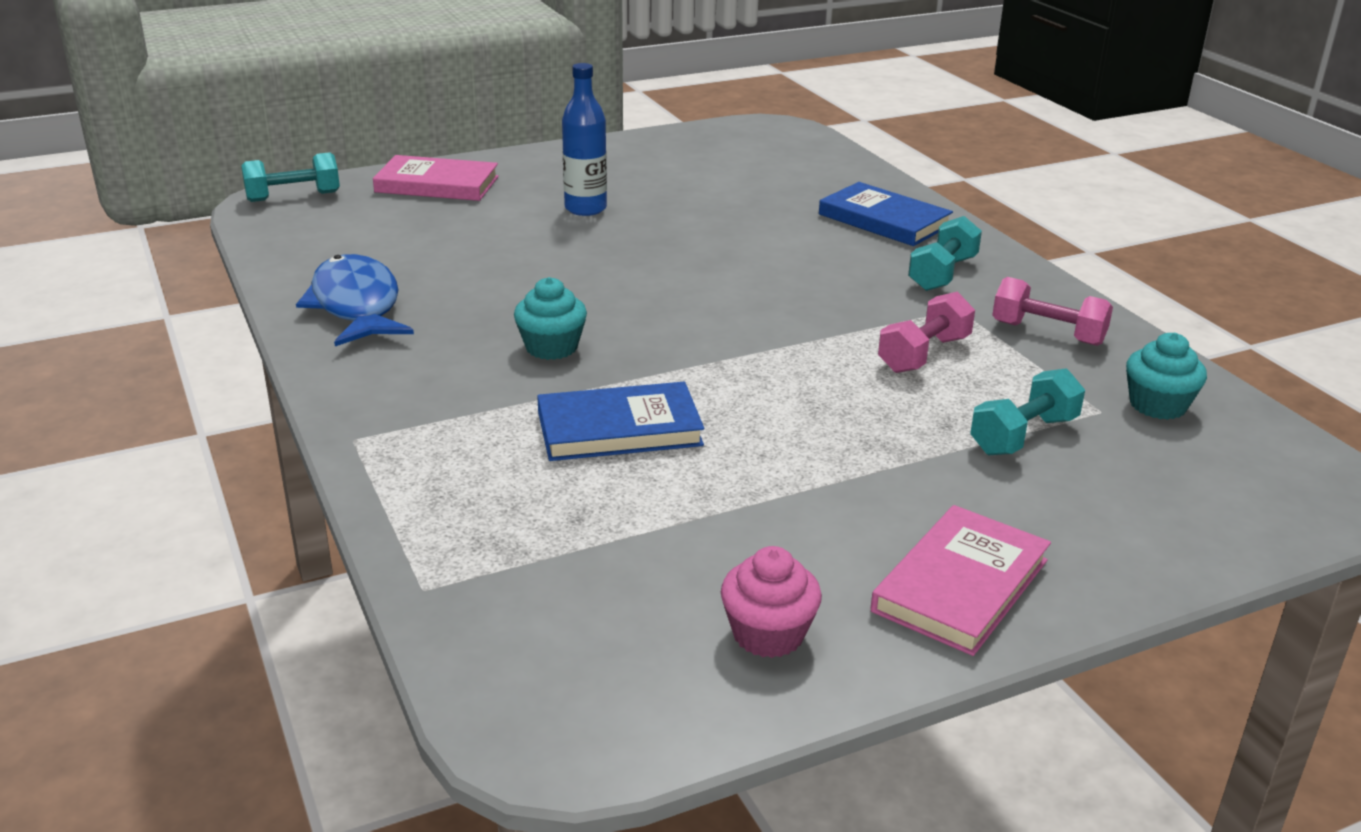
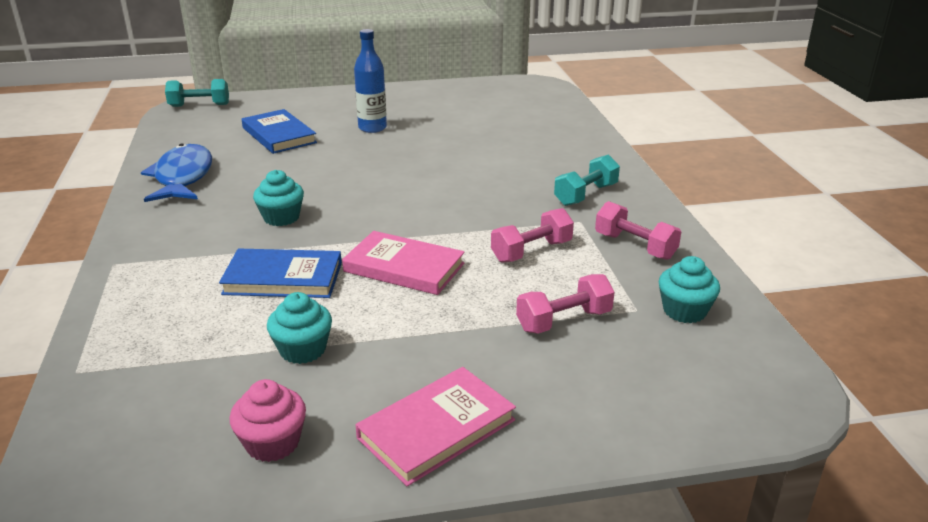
camera: 15 degrees right, 0 degrees up
(437, 184) = (291, 105): pink book -> pink book (404, 267)
(718, 516) = (303, 350): none -> turquoise cupcake
(884, 220) = (570, 153): blue book -> blue book (279, 135)
(1023, 436) = (564, 321): turquoise dumbbell -> pink dumbbell

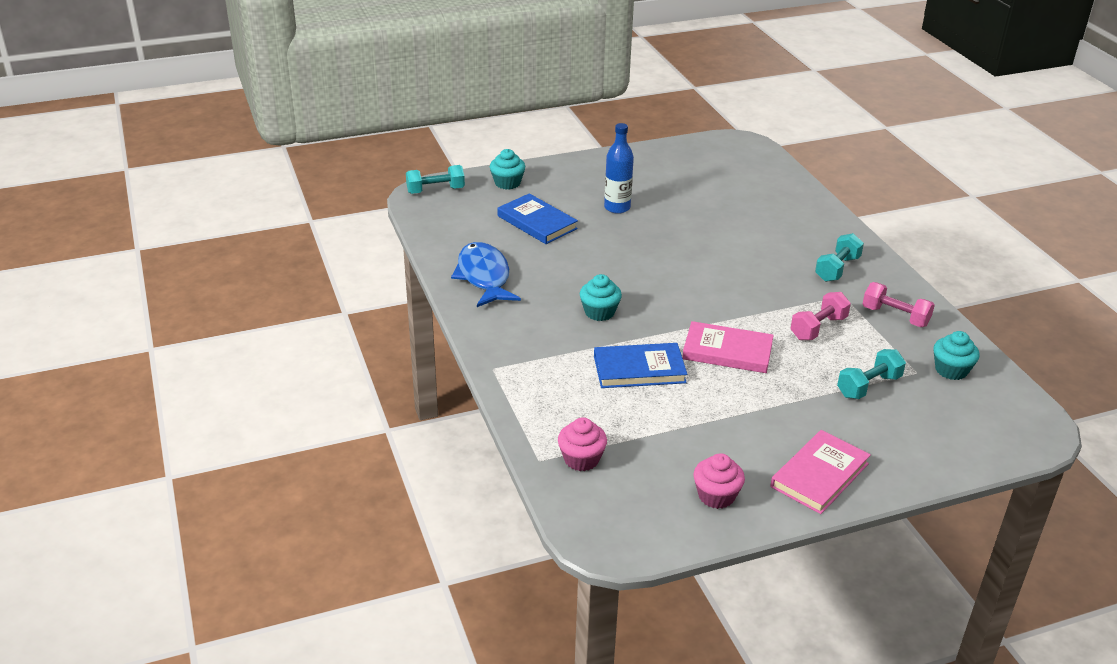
camera: 10 degrees left, 5 degrees up
(130, 376) = (581, 459): none -> pink cupcake
(303, 350) = (693, 427): turquoise cupcake -> turquoise cupcake (507, 183)
(564, 321) = (868, 386): pink dumbbell -> turquoise dumbbell

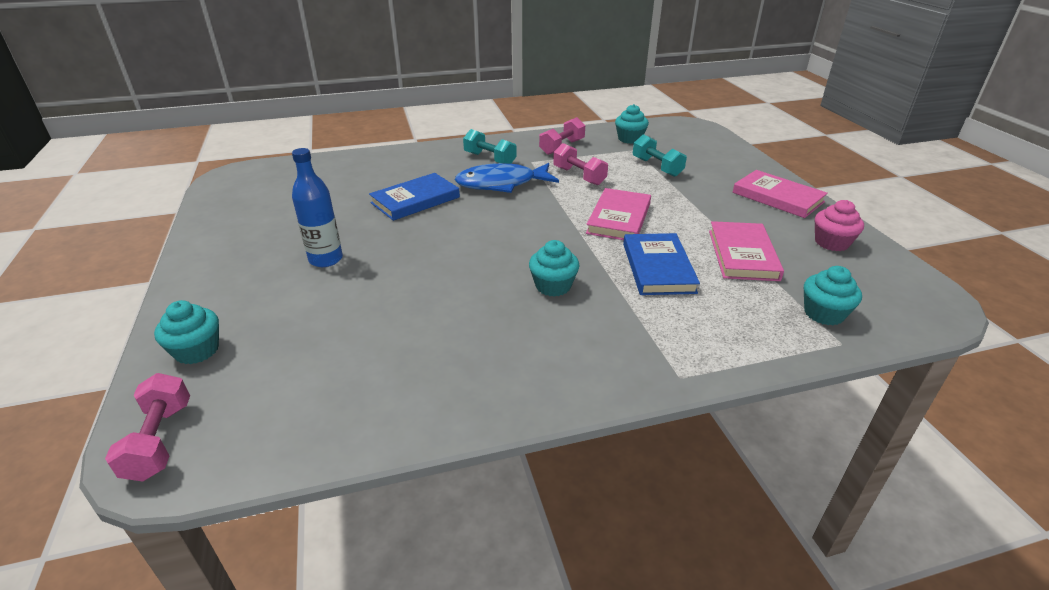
camera: 85 degrees left, 0 degrees up
(435, 190) = (160, 441): turquoise dumbbell -> pink dumbbell
(484, 277) = (459, 382): blue fish -> blue fish (501, 184)
(537, 222) = (330, 325): blue book -> blue book (415, 200)
(581, 459) = (823, 313): pink cupcake -> turquoise cupcake
(674, 425) = (742, 255): none -> pink book

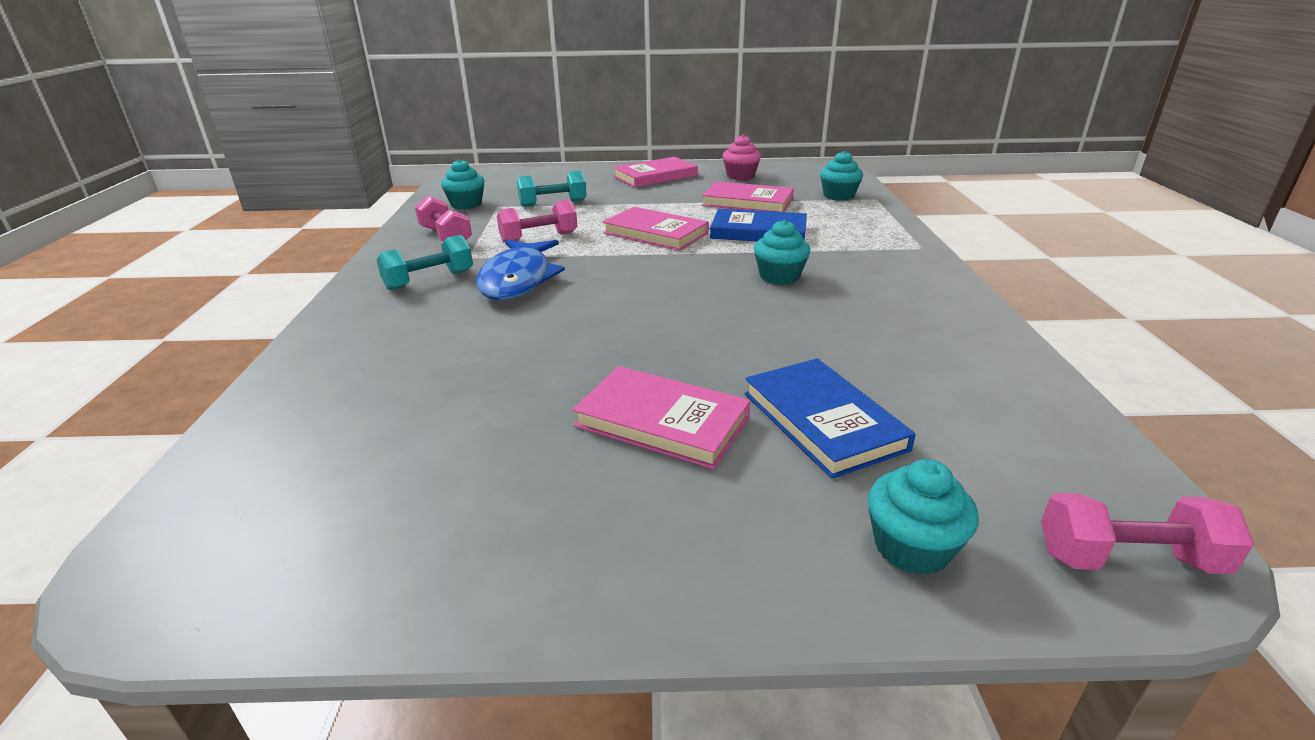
camera: 75 degrees left, 5 degrees down
(326, 259) = (662, 421): blue bottle -> pink book
(415, 200) = (514, 340): blue book -> blue book (823, 421)

